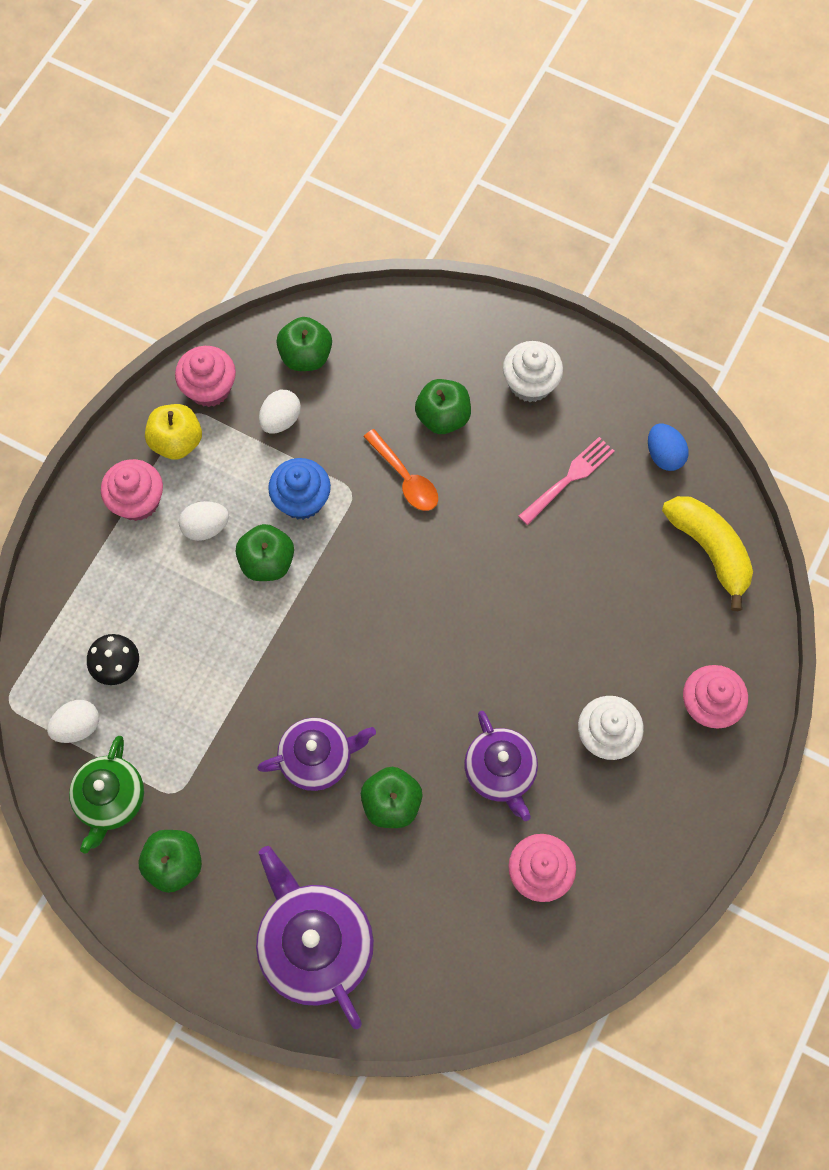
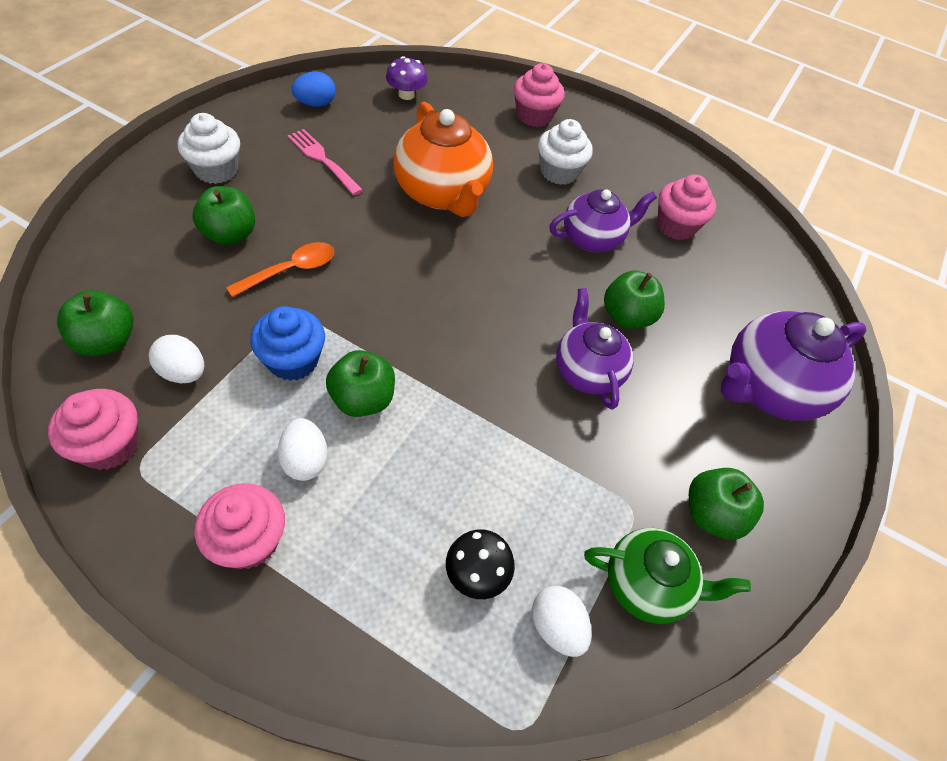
camera: 95 degrees left, 15 degrees down
(177, 441) = (174, 488): yellow apple -> none
(541, 606) = (442, 193): none -> orange teapot
(709, 550) = (406, 95): yellow banana -> purple mushroom

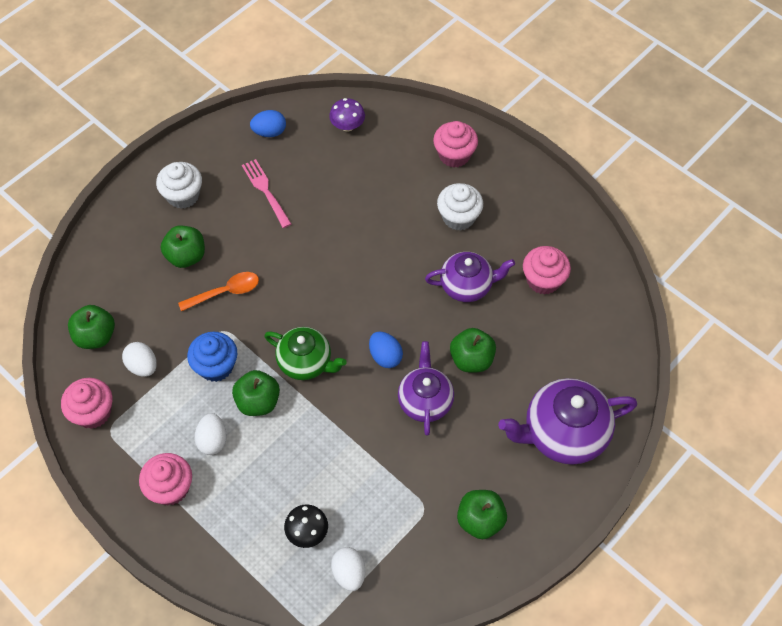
camera: 20 degrees right, 5 degrees up
(442, 193) = (354, 231): orange teapot -> none
(520, 324) = (385, 356): none -> blue egg
(647, 585) = (417, 558): green teapot -> green teapot (306, 362)

